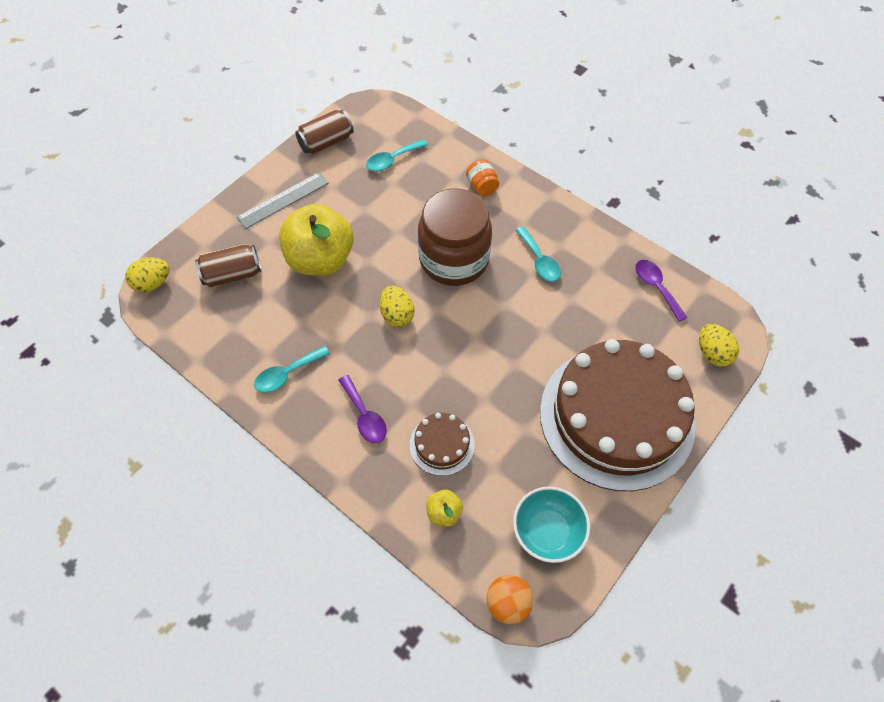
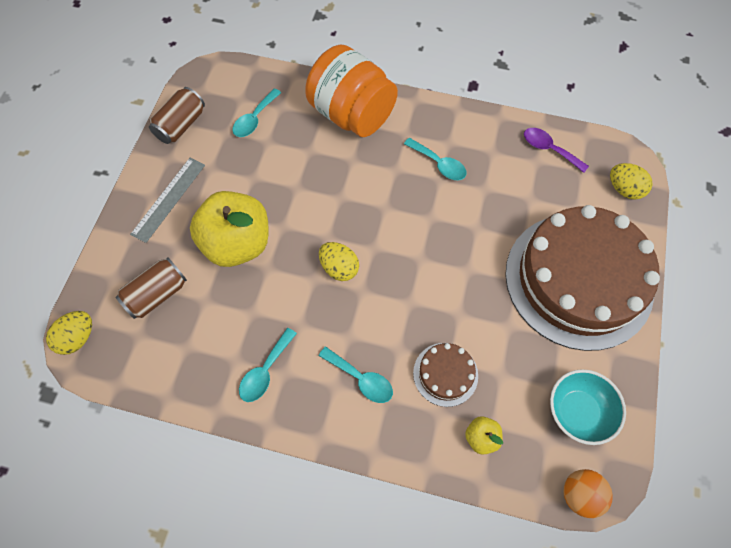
camera: 25 degrees left, 5 degrees up
(364, 416) = (361, 379): purple spoon -> turquoise spoon
(454, 259) = (363, 193): brown jar -> none
(482, 187) = (352, 114): orange jar -> orange jar, size x2.49

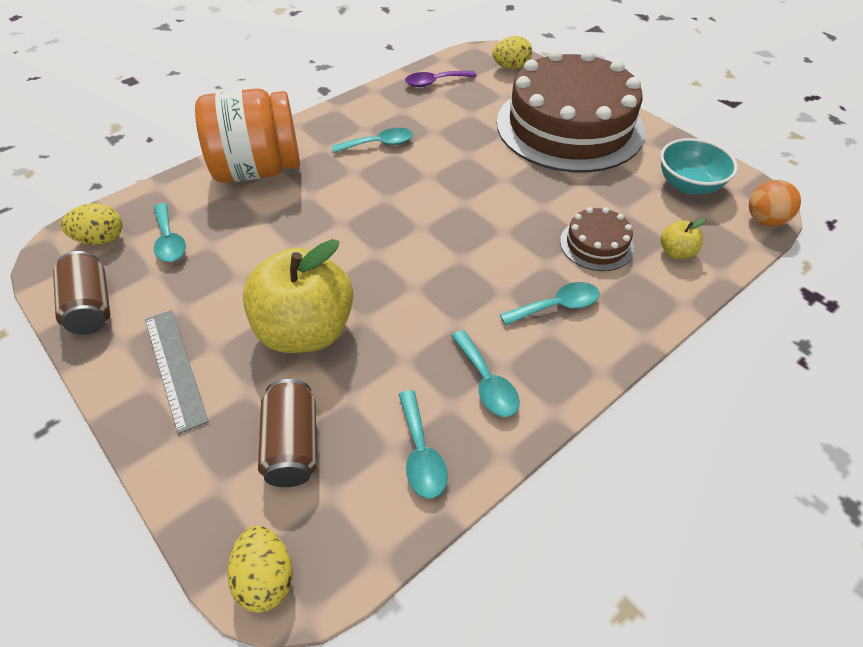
camera: 55 degrees left, 15 degrees down
(191, 365) = (421, 453): none -> turquoise spoon
(339, 268) = (419, 262): yellow egg -> yellow egg (101, 239)

